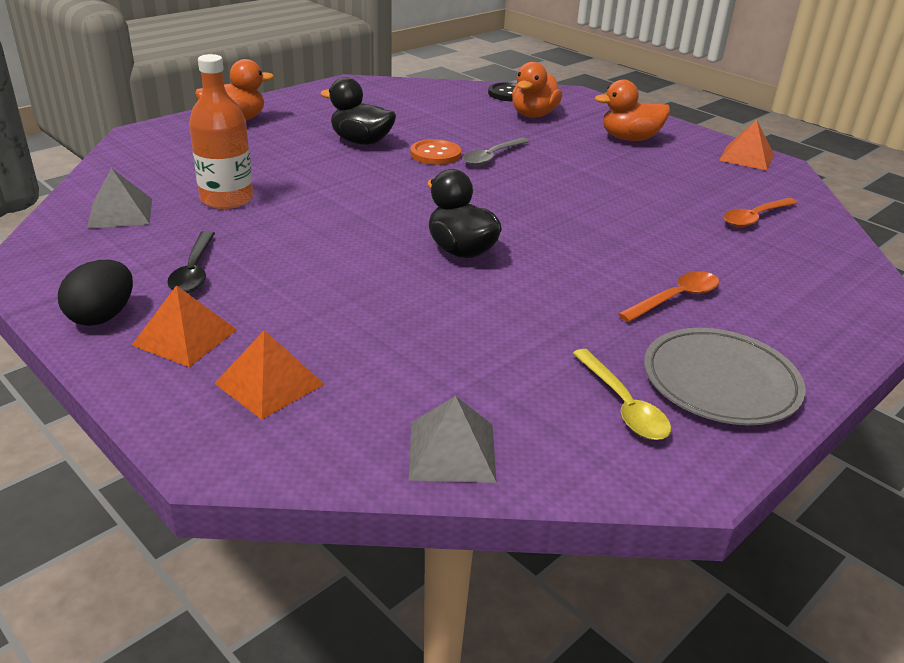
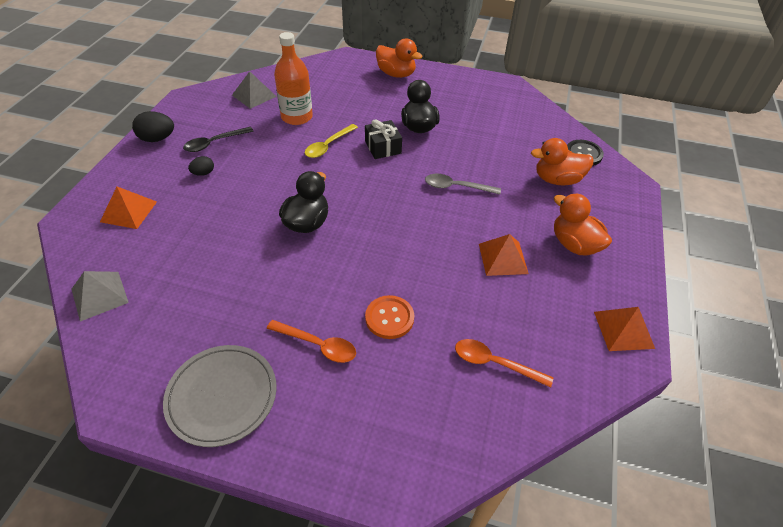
camera: 60 degrees right, 15 degrees up
(185, 337) = (154, 169): orange pyramid -> orange pyramid (503, 258)
(258, 296) = (203, 173): none -> black egg
(372, 169) = (383, 147): none -> black gift
(435, 154) = (433, 162): orange button -> orange button (389, 318)
(623, 405) = (171, 353): yellow spoon -> yellow spoon (328, 146)

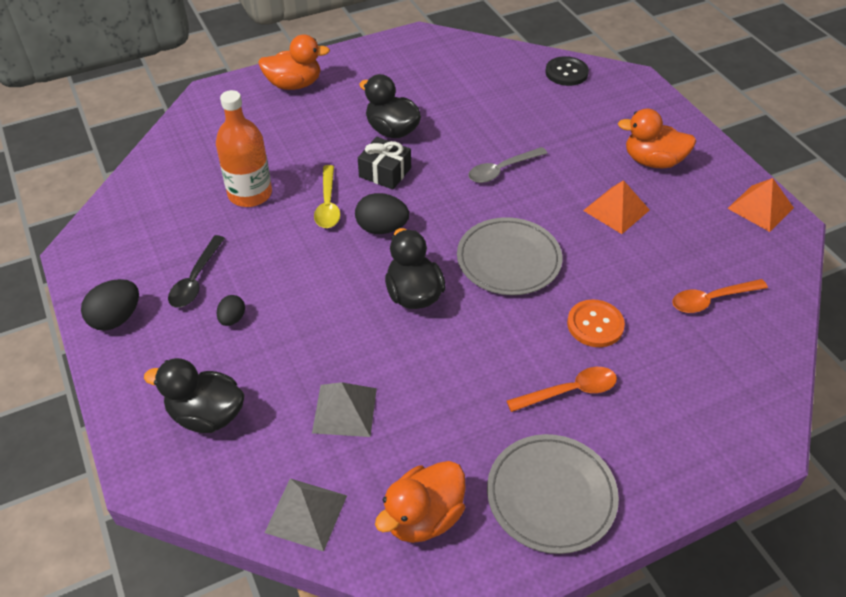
camera: 40 degrees left, 0 degrees up
(129, 211) = (206, 415): orange pyramid -> black duck
(254, 95) = (164, 198): grey pyramid -> grey pyramid (345, 410)
(339, 176) = (382, 228): none -> black egg
(388, 241) = (508, 260): none -> grey plate
(557, 180) = (574, 110): orange duck -> orange duck (423, 517)

